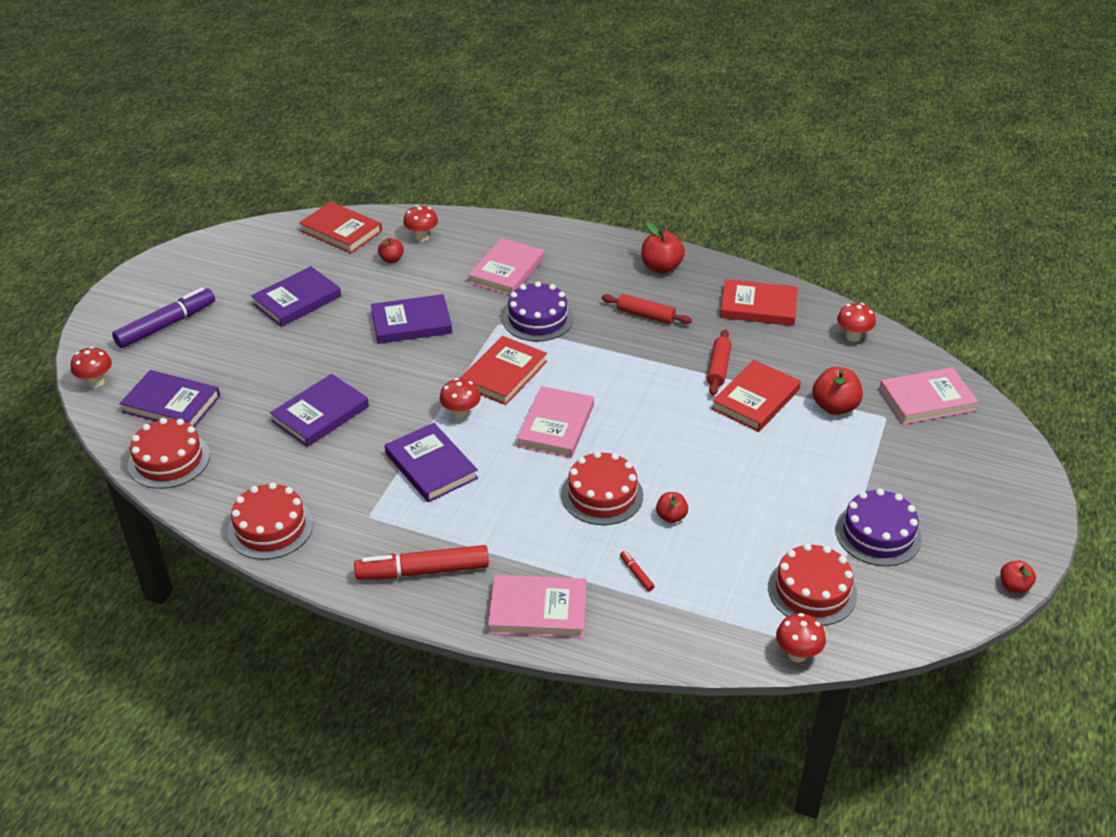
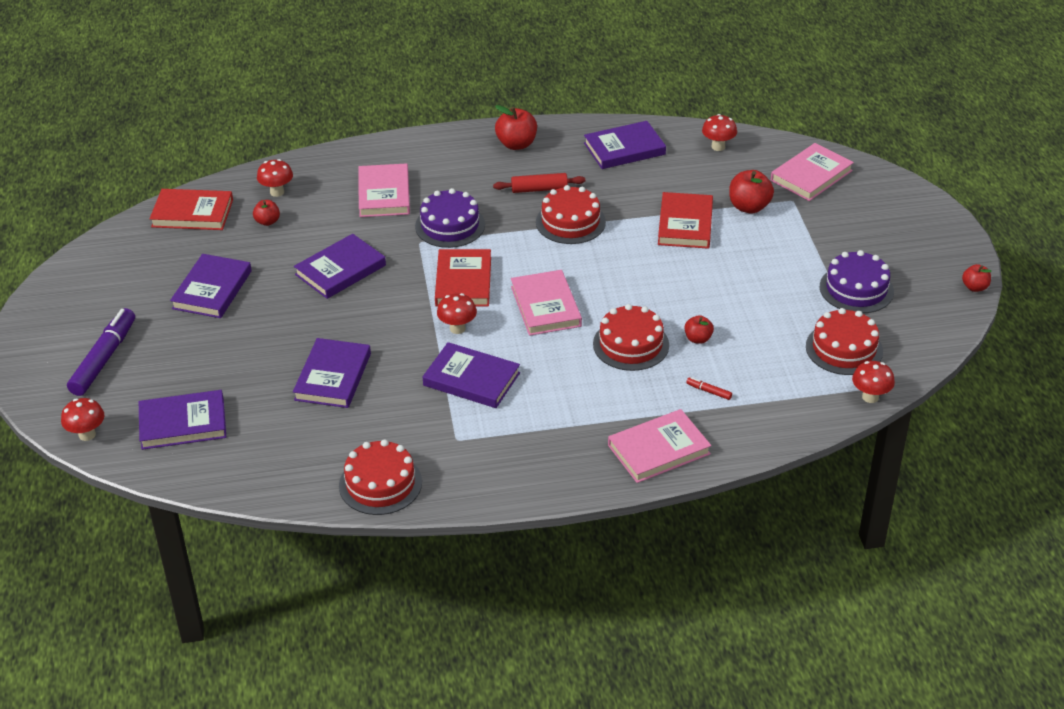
camera: 30 degrees left, 0 degrees up
(169, 460) = (230, 470): red cake -> red cake (570, 222)
(423, 571) = (542, 461): red marker -> none
(718, 368) = (635, 210): red rolling pin -> none
(758, 306) = (624, 149): red book -> purple book

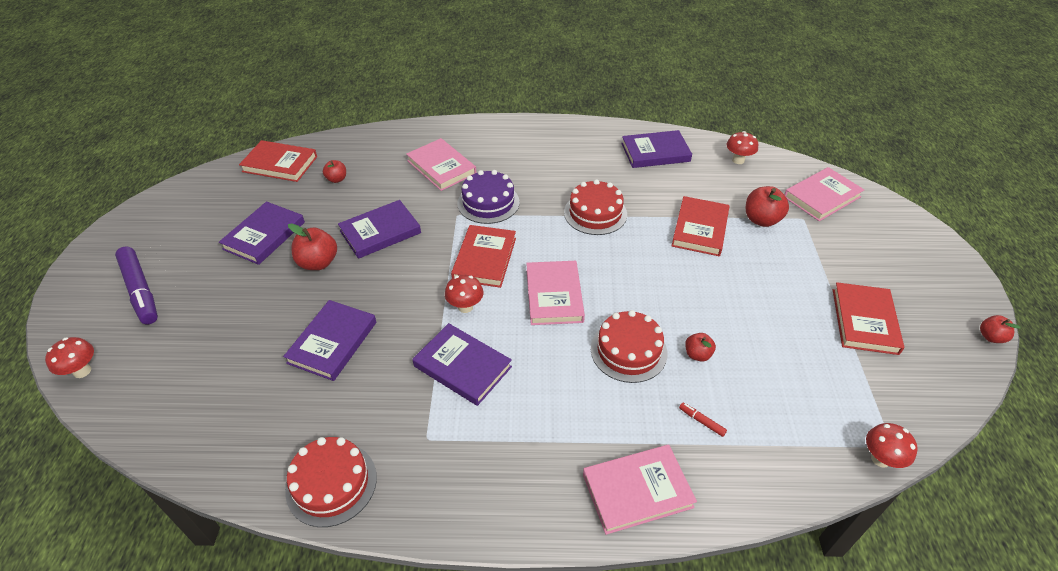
camera: 10 degrees right, 5 degrees up
(104, 359) = (140, 291): purple marker -> purple marker turned 120 degrees clockwise
(183, 423) = (174, 373): purple book -> none
(277, 192) = (355, 154): red mushroom -> none
(384, 194) = (441, 167): pink book -> pink book turned 45 degrees counterclockwise
(516, 144) = (564, 138): red apple -> red apple (318, 263)
(539, 189) = (574, 179): red rolling pin -> none
(844, 349) = (851, 390): red cake -> none
(856, 289) = (864, 321): purple cake -> red book

